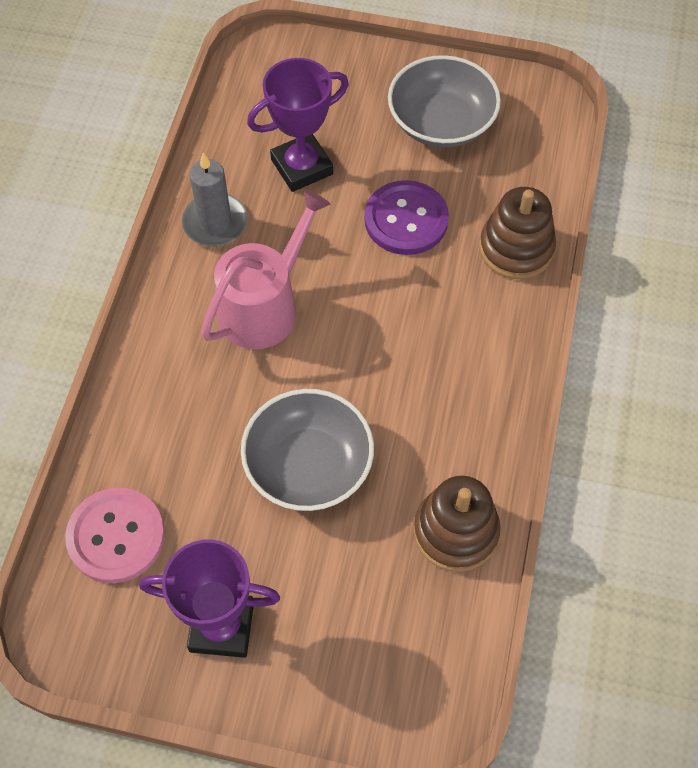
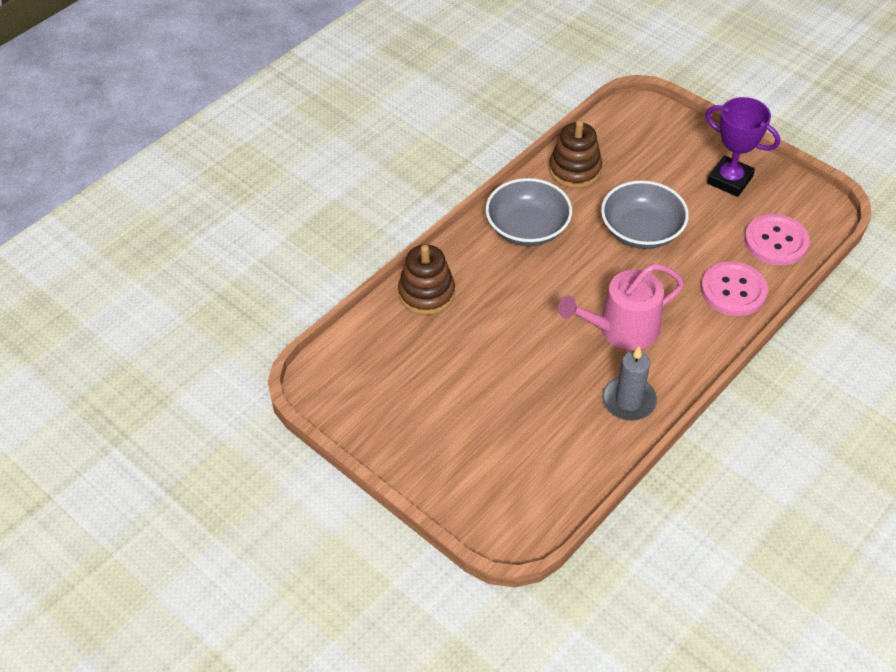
camera: 150 degrees left, 10 degrees down
(148, 425) = (733, 290): none -> pink button
(302, 167) = (539, 415): purple trophy -> none
(406, 220) = (487, 343): purple button -> none
(441, 122) = (410, 403): grey bowl -> grey bowl (527, 228)

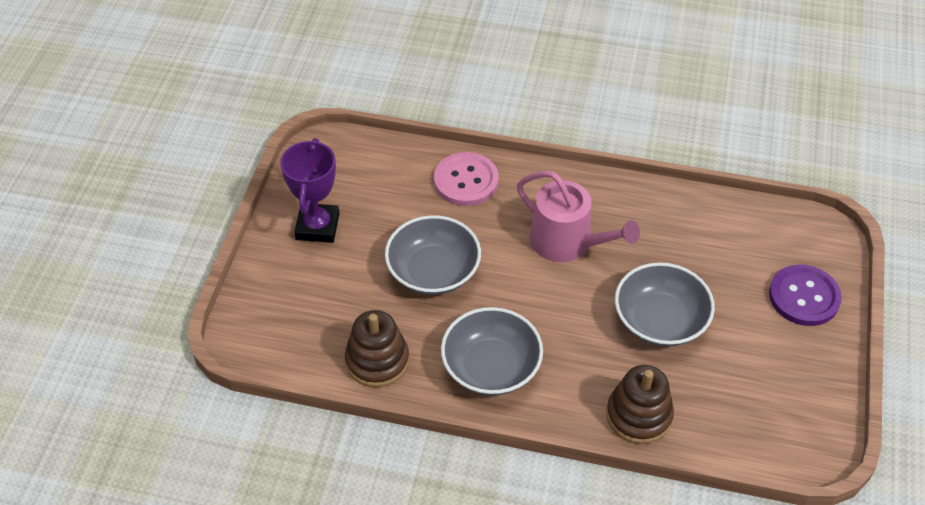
camera: 120 degrees left, 0 degrees up
(458, 469) = (804, 297): none -> purple button
(501, 351) = (660, 320): none -> grey bowl
(628, 401) = (641, 210): grey candle -> none
(776, 241) = (384, 170): pink button -> none

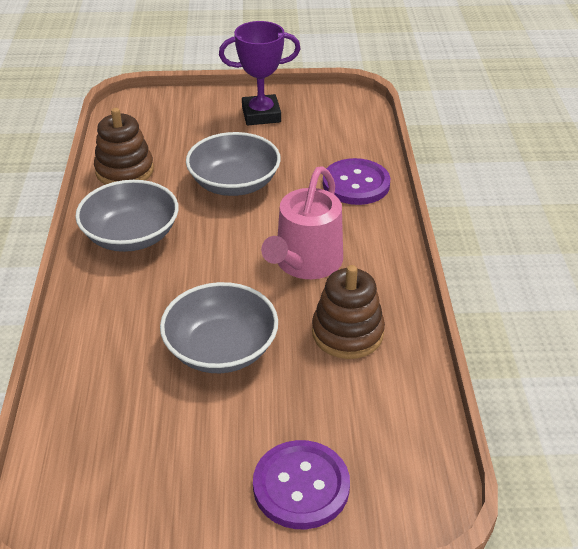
camera: 75 degrees right, 10 degrees down
(466, 181) = (356, 184): pink button -> purple button
(639, 415) = (88, 347): brown stacking toy -> brown stacking toy (347, 333)

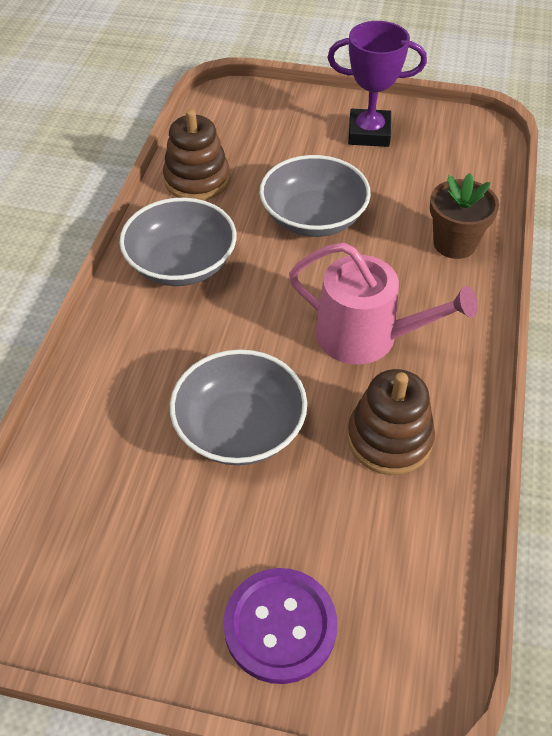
camera: 15 degrees right, 10 degrees up
(305, 262) = (366, 336): pink watering can -> pink watering can turned 105 degrees counterclockwise
(356, 184) = (454, 243): purple button -> brown flower pot

